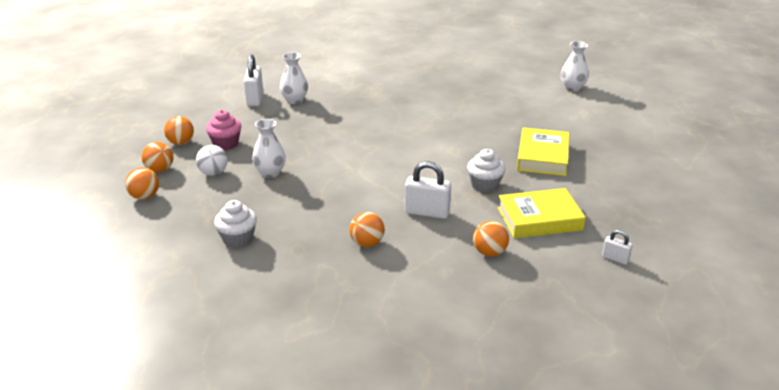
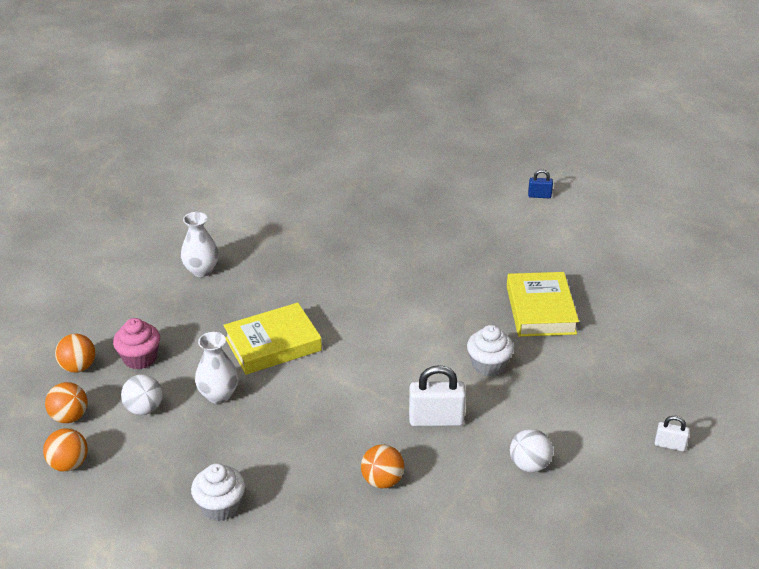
camera: 15 degrees left, 5 degrees up
(255, 99) = (147, 276): white padlock -> none
(489, 252) = (529, 465): orange ball -> white ball
(539, 219) = (568, 404): yellow book -> yellow book (273, 344)
(572, 88) = (539, 196): white vase -> blue padlock

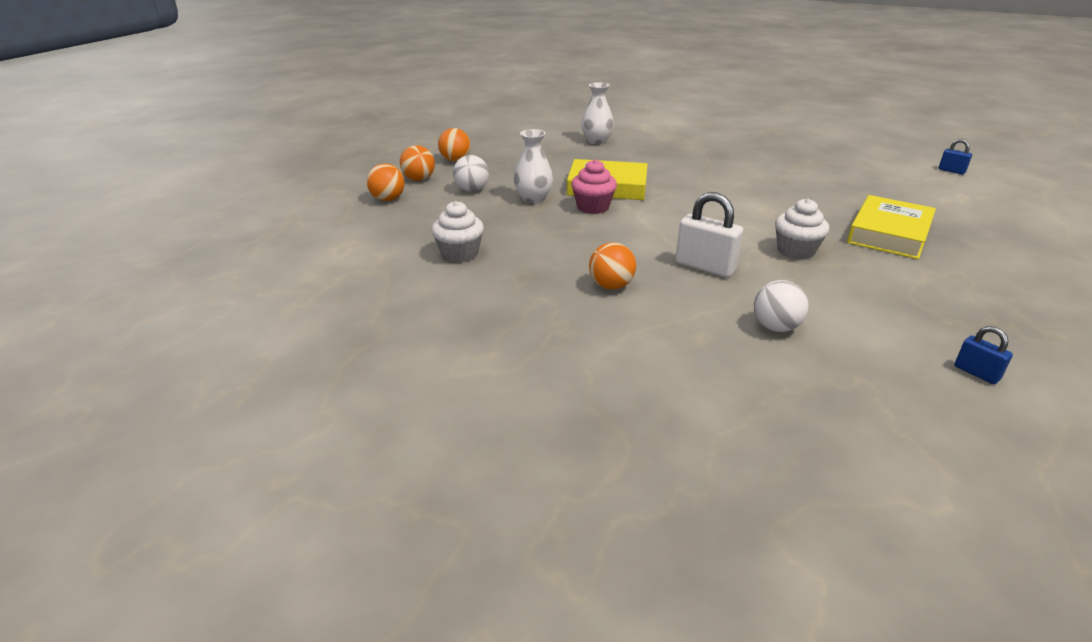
camera: 35 degrees right, 5 degrees down
(140, 358) = (500, 167): pink cupcake -> pink cupcake (593, 207)
(669, 445) = (976, 373): white padlock -> blue padlock

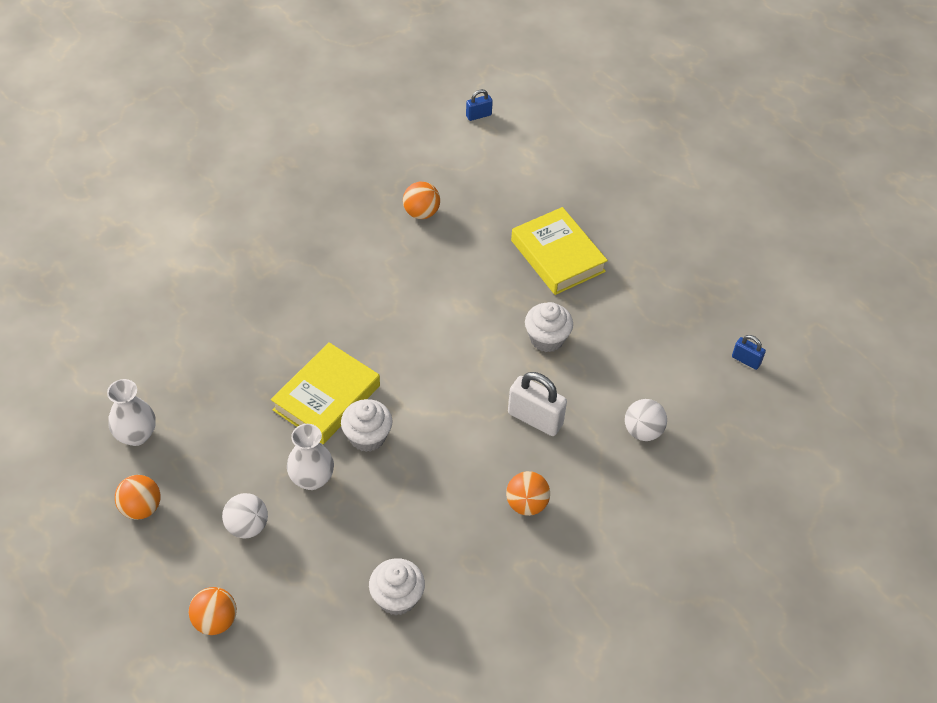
camera: 65 degrees left, 20 degrees up
(419, 179) = (176, 569): orange ball -> orange ball (421, 213)
(593, 207) = (367, 437): pink cupcake -> white cupcake
(596, 141) = (189, 337): white vase -> white vase (136, 435)
(705, 267) = (535, 419): white padlock -> white padlock turned 60 degrees clockwise
(976, 373) = (746, 360): blue padlock -> blue padlock turned 45 degrees clockwise

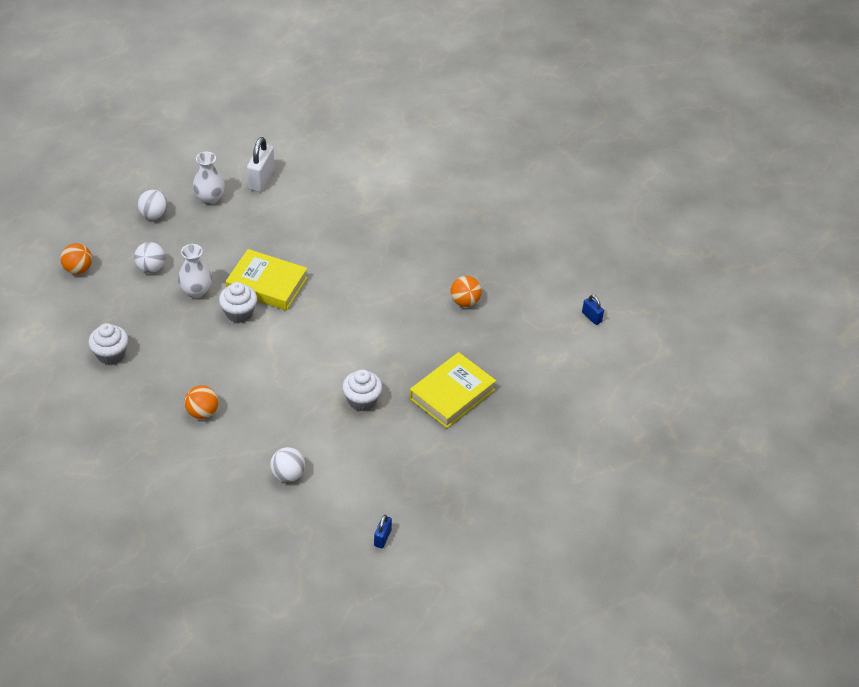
camera: 75 degrees right, 5 degrees down
(141, 508) = (154, 215): orange ball -> white ball
(535, 419) = (281, 405): white padlock -> white padlock (261, 179)

